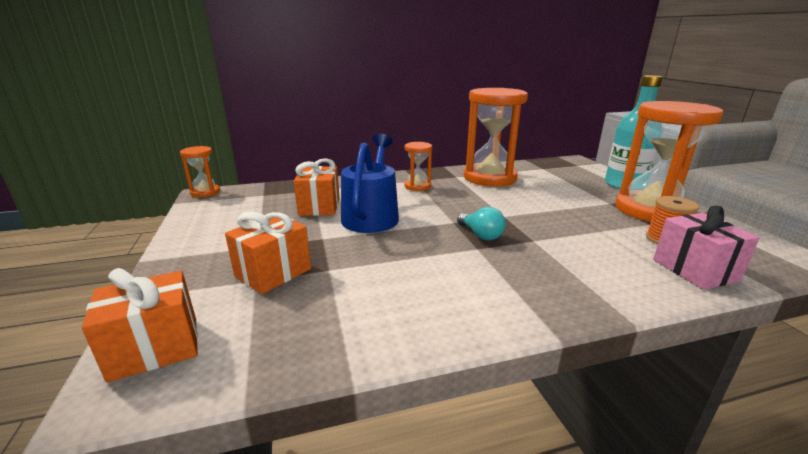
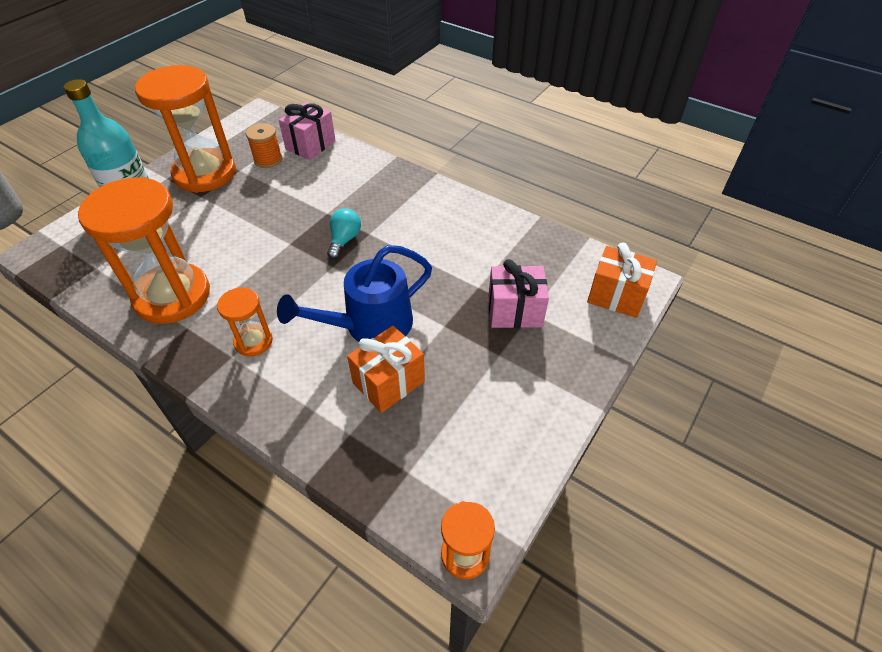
camera: 130 degrees left, 25 degrees up
(273, 273) = (515, 311): orange gift -> pink gift

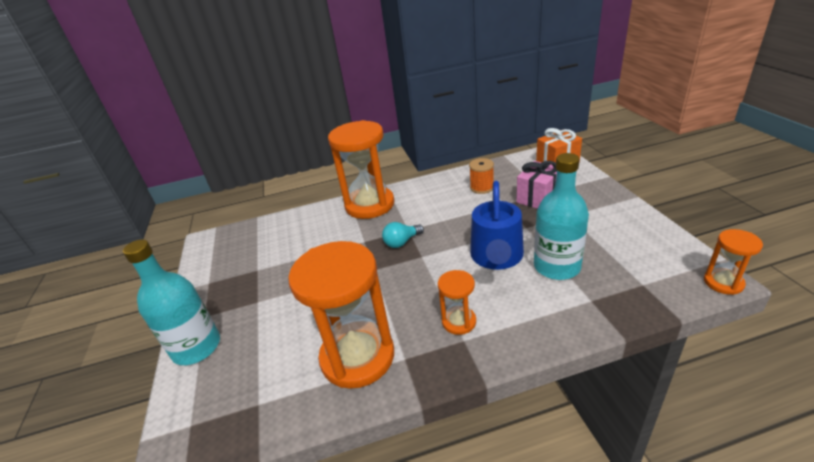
camera: 45 degrees left, 15 degrees down
(205, 173) = (233, 290): orange hourglass -> orange hourglass (369, 205)
(268, 160) = (267, 251): orange spool -> orange spool (482, 187)
(310, 145) = (282, 226): pink gift -> none
(344, 240) = (402, 242): turquoise light bulb -> turquoise light bulb turned 90 degrees counterclockwise
(388, 382) = (557, 266): orange gift -> turquoise bottle

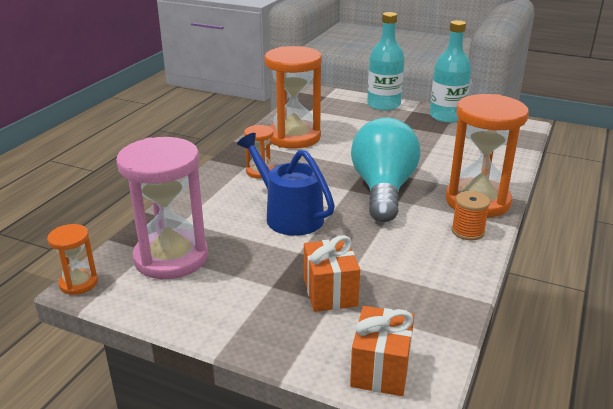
camera: 125 degrees right, 5 degrees down
(402, 242) = (383, 190): turquoise light bulb -> turquoise light bulb, size x2.45
(482, 187) = (411, 274): orange spool -> orange spool (467, 231)
(538, 198) = (330, 292): pink gift -> orange gift
(557, 266) = (231, 231): turquoise bottle -> turquoise bottle (446, 116)
(626, 268) = (171, 257): none -> pink hourglass

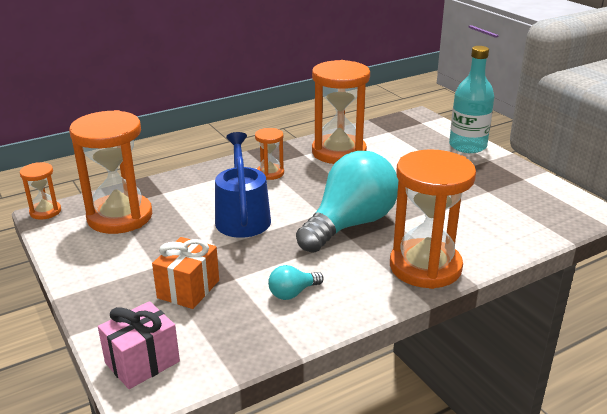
camera: 35 degrees right, 0 degrees up
(171, 257) = (120, 217): pink hourglass -> orange hourglass
(381, 369) = (142, 362): orange gift -> pink gift
(416, 258) = (293, 293): none -> turquoise light bulb
(446, 116) = (519, 176): turquoise bottle -> none
(467, 231) = (373, 290): orange spool -> none

